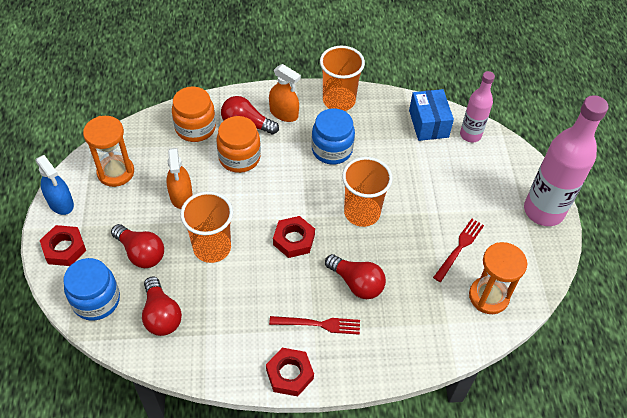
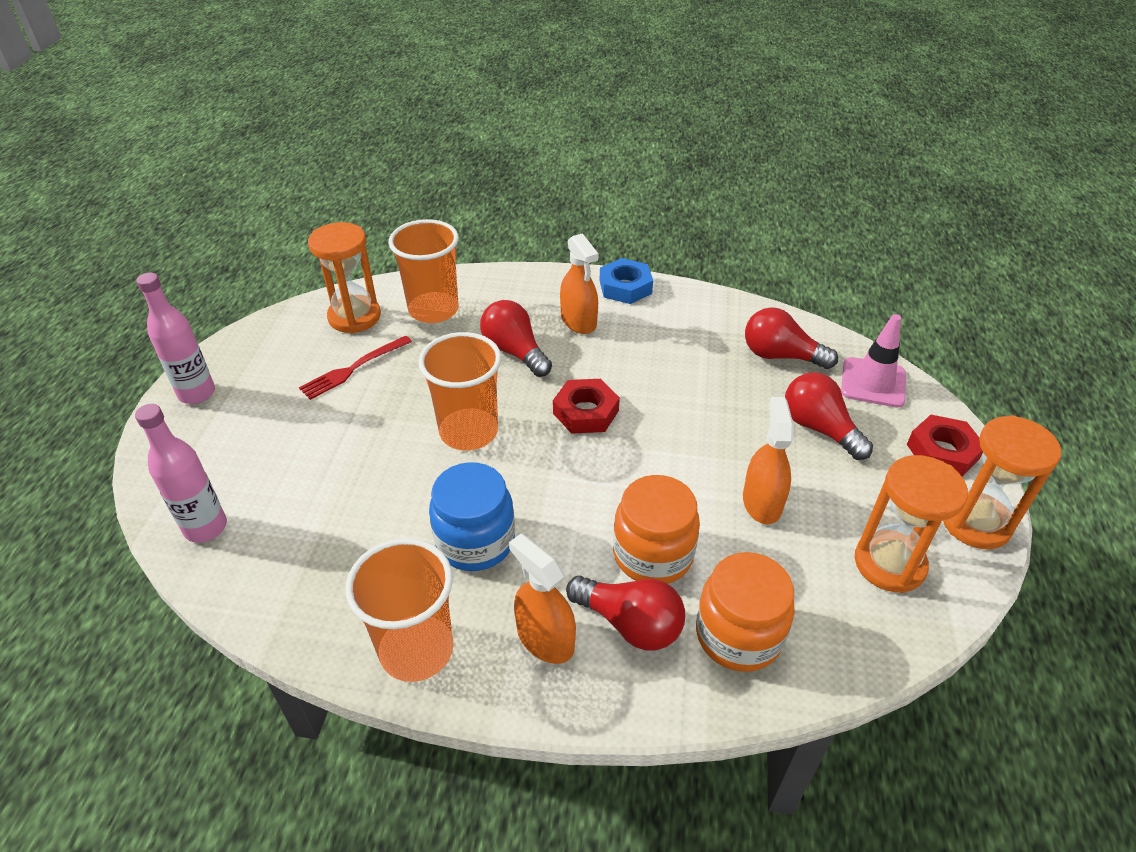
camera: 165 degrees left, 10 degrees down
(61, 203) = (975, 523): blue spray bottle -> orange hourglass
(96, 300) = (873, 383): blue jar -> pink traffic cone
(161, 315) = (780, 356): red light bulb -> red light bulb turned 60 degrees counterclockwise
(212, 247) = (710, 420): orange cup -> orange cup (433, 310)
(289, 374) = (625, 287): red nut -> blue nut
(319, 324) = (578, 321): red fork -> orange spray bottle
(428, 124) = (266, 563): blue box -> none
(543, 211) = (197, 393): pink bottle -> pink bottle, size x0.57

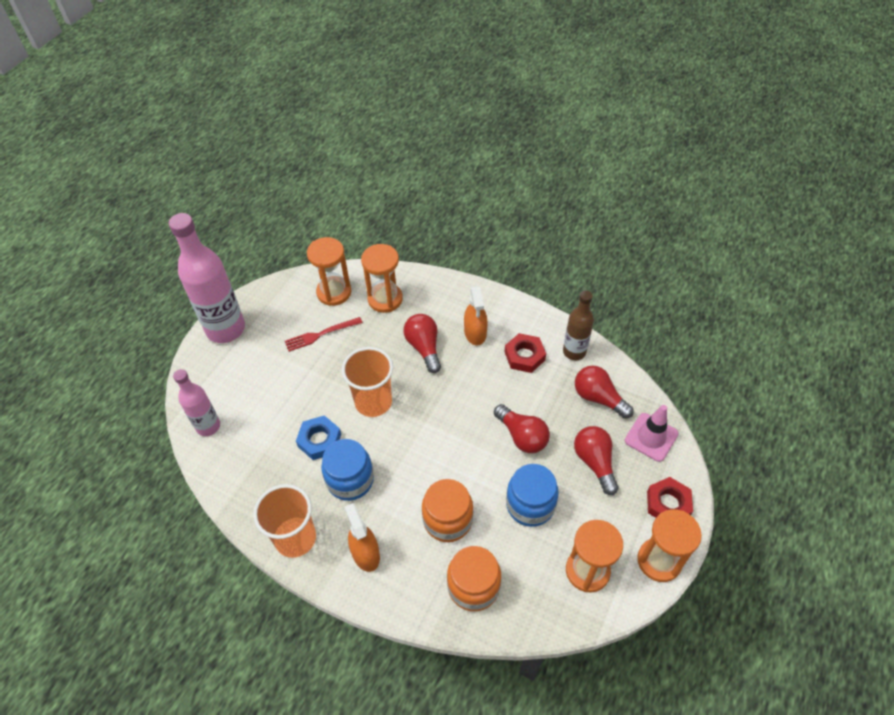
camera: 20 degrees right, 10 degrees up
(197, 393) = (226, 329): pink bottle -> pink bottle, size x1.75
(433, 310) = (385, 299): orange cup -> orange hourglass
(586, 412) = (450, 407): red nut -> red nut (524, 356)
(625, 287) = (519, 311): blue nut -> blue nut (319, 440)
(630, 624) = (415, 560): red light bulb -> red light bulb (522, 436)
(720, 314) = (574, 352): none -> brown bottle
(762, 502) = (530, 505): orange spray bottle -> blue jar

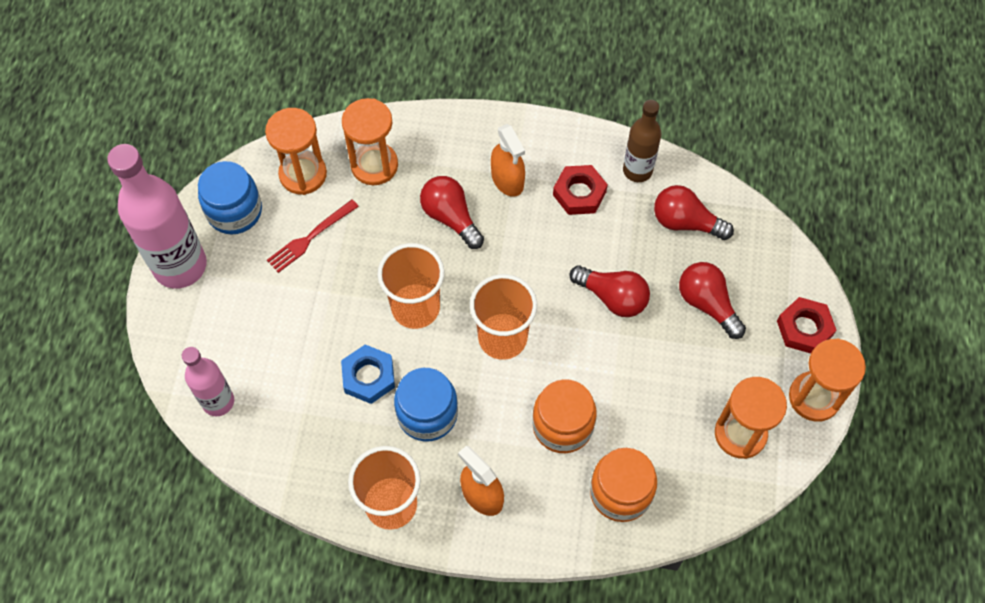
camera: 20 degrees left, 10 degrees up
(428, 441) = (502, 338): none -> orange cup
(530, 505) = (651, 378): blue jar -> blue jar (234, 211)
(651, 437) = (761, 254): pink traffic cone -> none

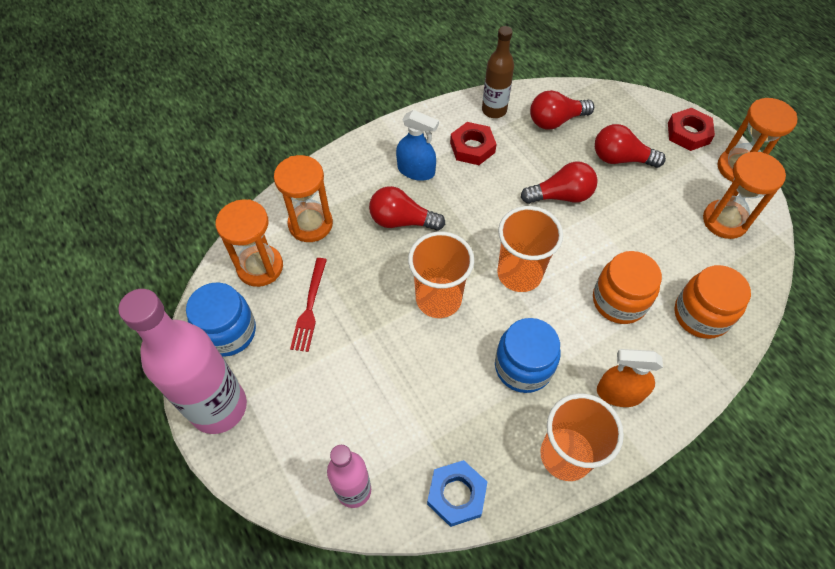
camera: 40 degrees left, 5 degrees down
(369, 376) = (454, 374): blue nut -> blue nut (456, 495)
(507, 179) = (416, 170): orange spray bottle -> blue spray bottle

